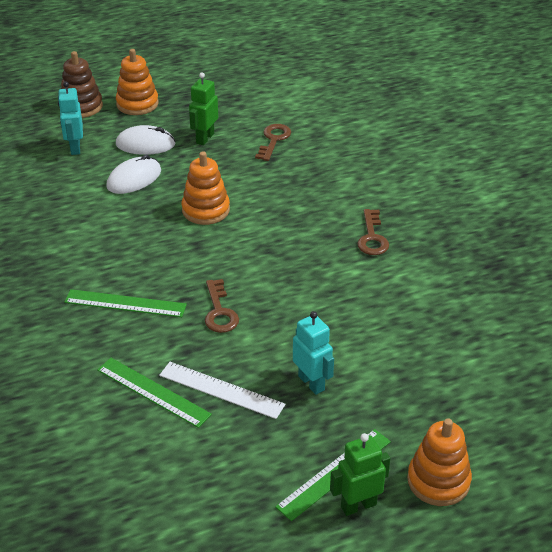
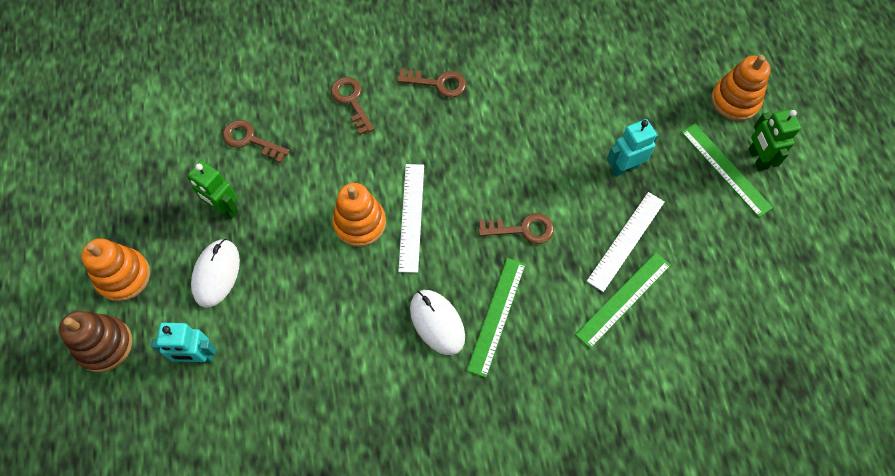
camera: 80 degrees left, 25 degrees up
(134, 179) = (283, 292): white mouse -> white mouse (437, 322)
(218, 239) = (411, 217): none -> white ruler
(332, 188) = (351, 101): none -> brown key

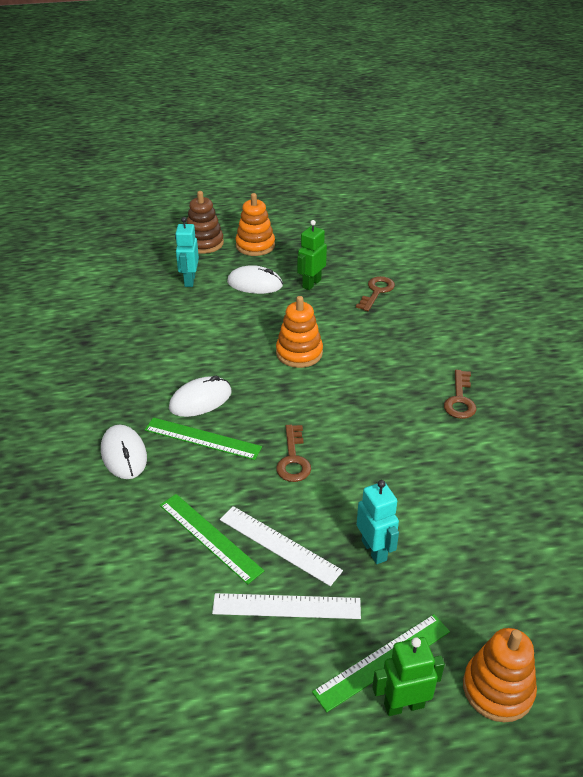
camera: 90 degrees right, 25 degrees down
(351, 101) = (426, 344): brown key -> none
(411, 217) = (306, 383): white ruler -> white ruler (286, 606)
(523, 394) = (124, 454): none -> white mouse

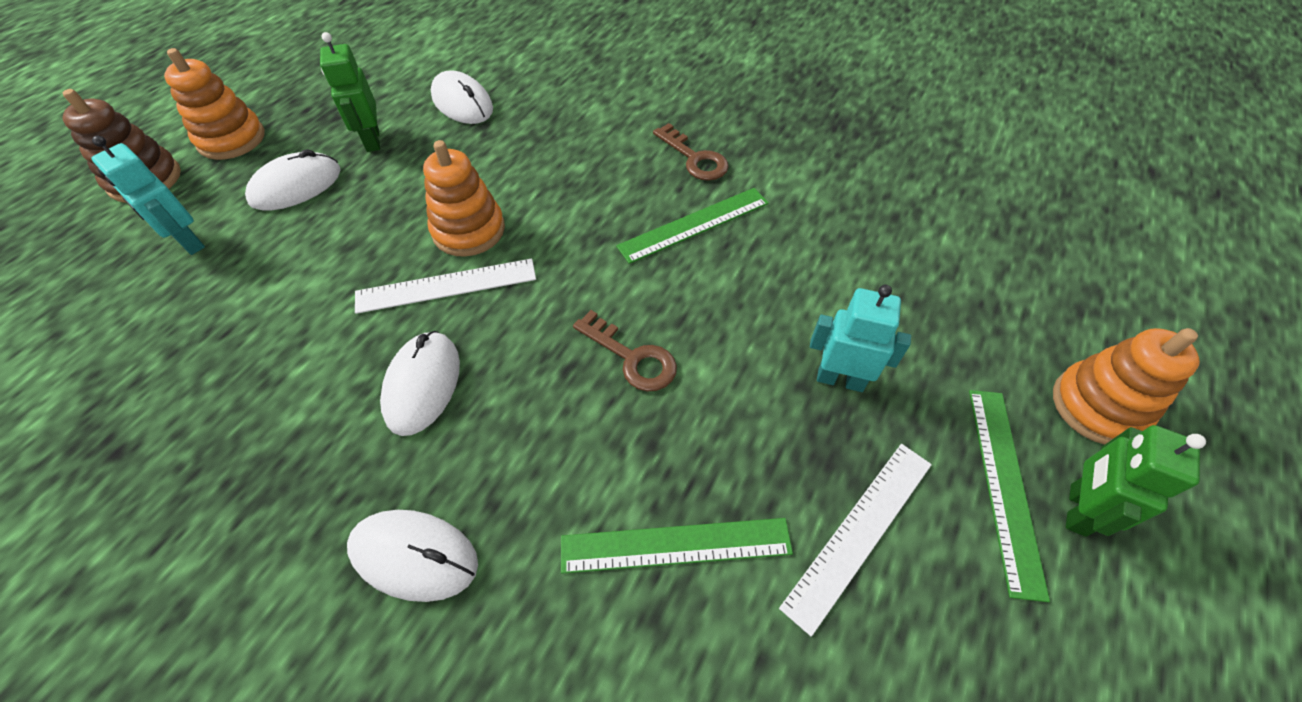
camera: 50 degrees left, 15 degrees up
(202, 438) = (494, 431): green ruler -> green ruler (694, 224)
(279, 545) = (755, 470): white ruler -> white ruler (446, 286)
(376, 292) = (462, 103): brown key -> white mouse

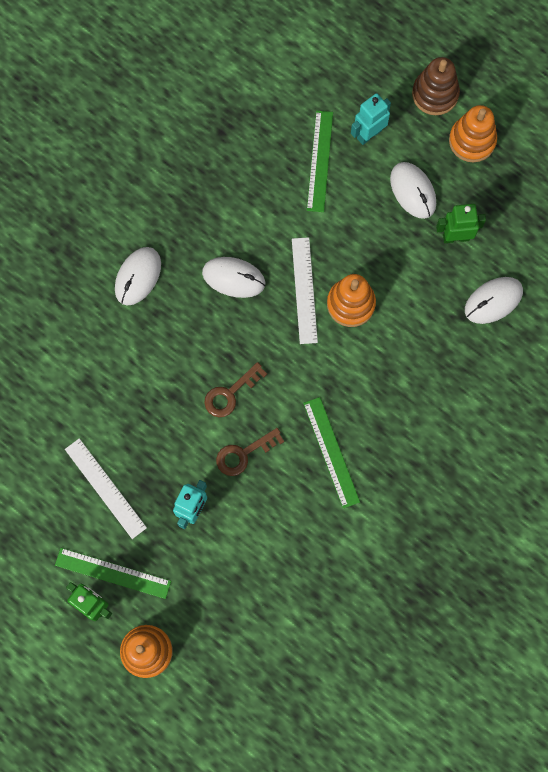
camera: 100 degrees right, 20 degrees up
(675, 545) = (118, 397): green ruler -> green ruler (320, 161)
(694, 158) = (399, 467): brown key -> brown key (243, 454)

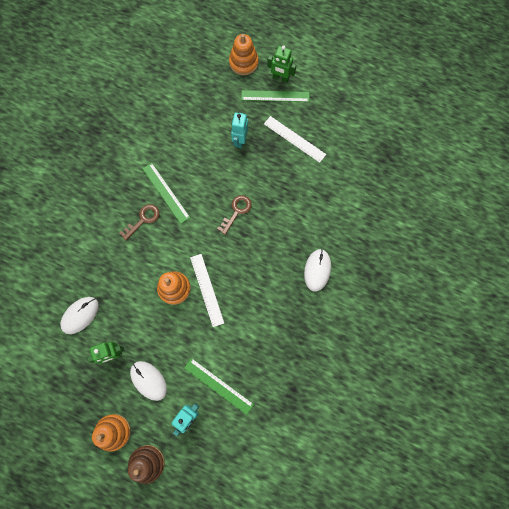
camera: 165 degrees right, 0 degrees up
(233, 278) = (255, 285): white mouse -> none
(243, 454) = (218, 178): brown key -> brown key (143, 219)
(320, 161) = (218, 386): green ruler -> green ruler turned 45 degrees counterclockwise

